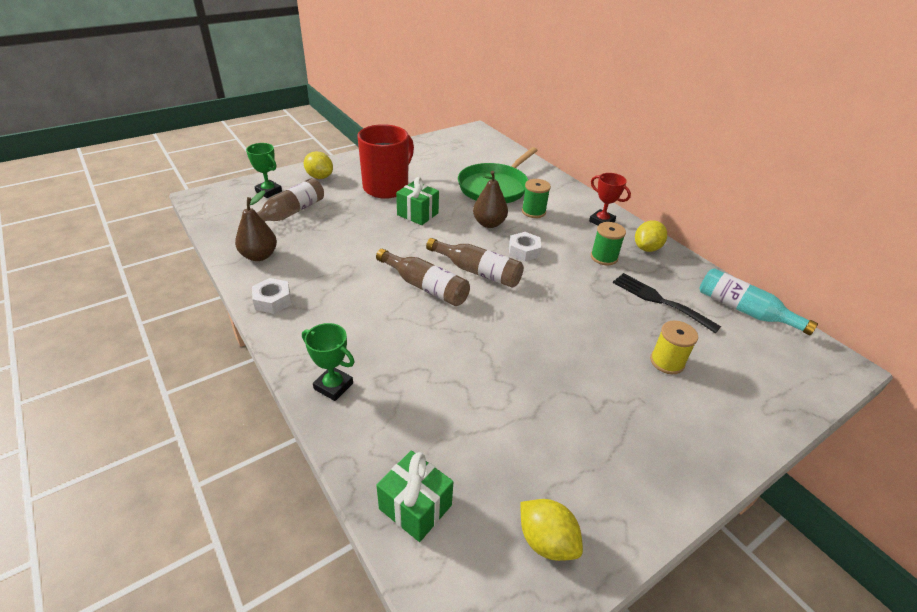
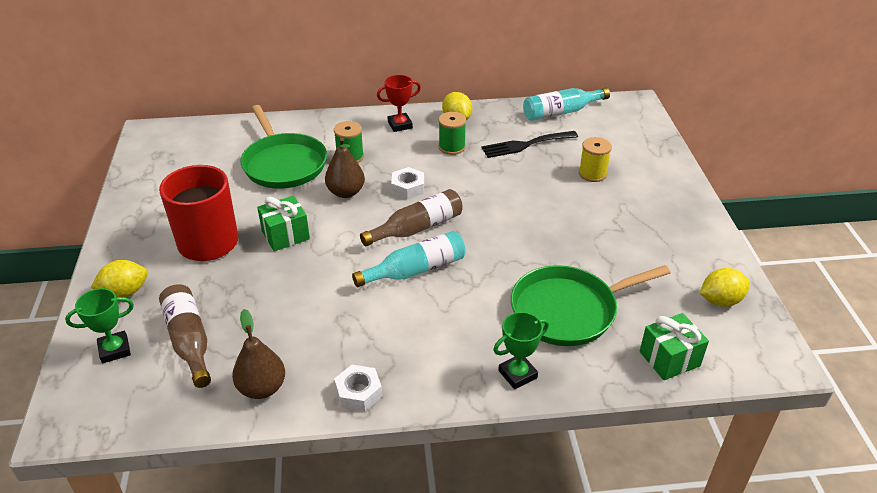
camera: 60 degrees left, 0 degrees up
(425, 287) = (416, 270): brown bottle -> turquoise bottle
(439, 399) = (568, 310): none -> green pan

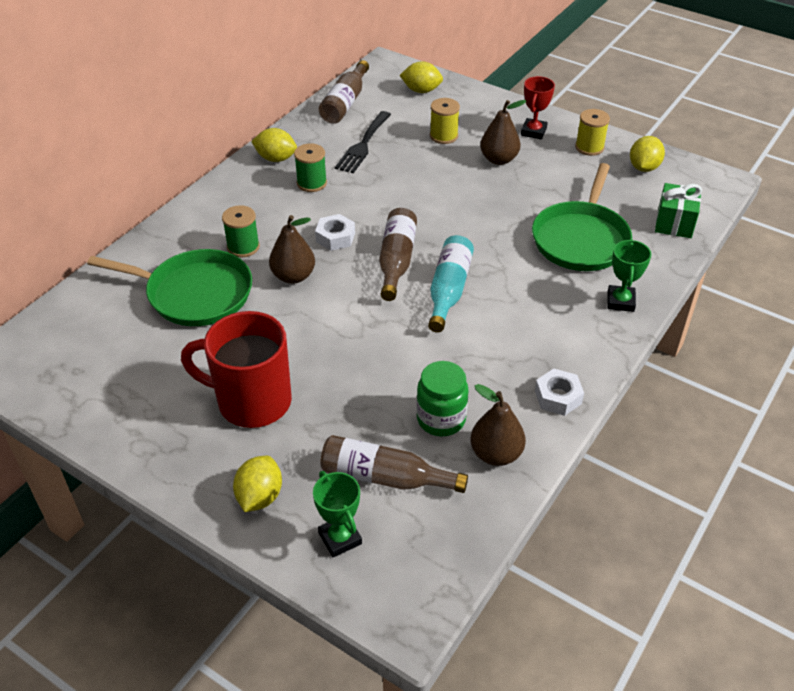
camera: 50 degrees left, 5 degrees up
(114, 350) = (340, 538): green trophy -> green trophy turned 45 degrees counterclockwise
(272, 339) = (441, 419): none -> green jar
(285, 235) = (308, 344): green gift -> none
(400, 125) = (237, 193): red trophy -> red trophy (533, 132)
(561, 112) = (345, 103): turquoise bottle -> brown bottle
(605, 215) = (499, 159): none -> brown pear
(630, 135) = (421, 90): none -> yellow lemon
(698, 254) = (589, 147): none -> yellow spool

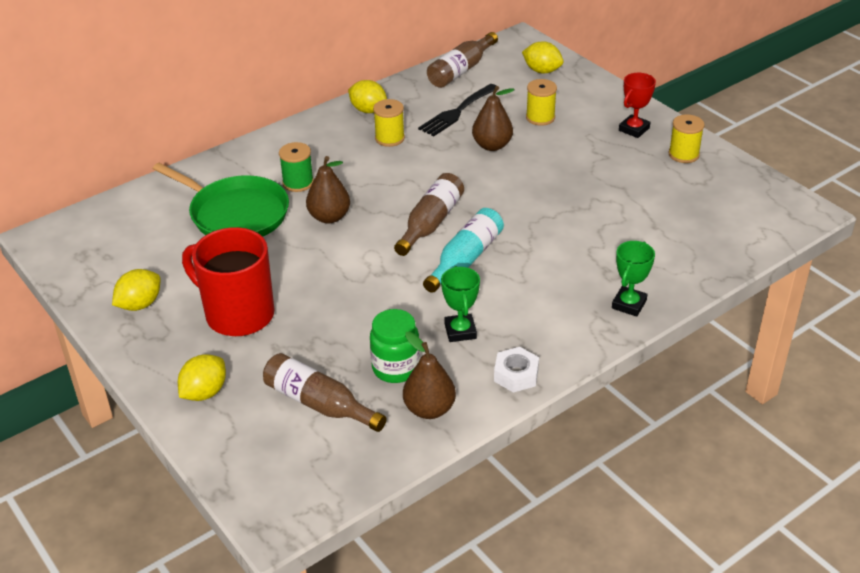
camera: 20 degrees right, 5 degrees down
(312, 183) = (389, 138): green spool -> yellow spool
(335, 237) = (385, 191): white nut -> none
(340, 538) = (254, 442): green trophy -> green trophy (460, 331)
(499, 159) = (583, 149): brown pear -> brown pear (492, 145)
(581, 239) = (623, 239): green pan -> none
(643, 167) = (730, 184): yellow lemon -> yellow lemon (140, 304)
(674, 223) = (730, 243): green gift -> none

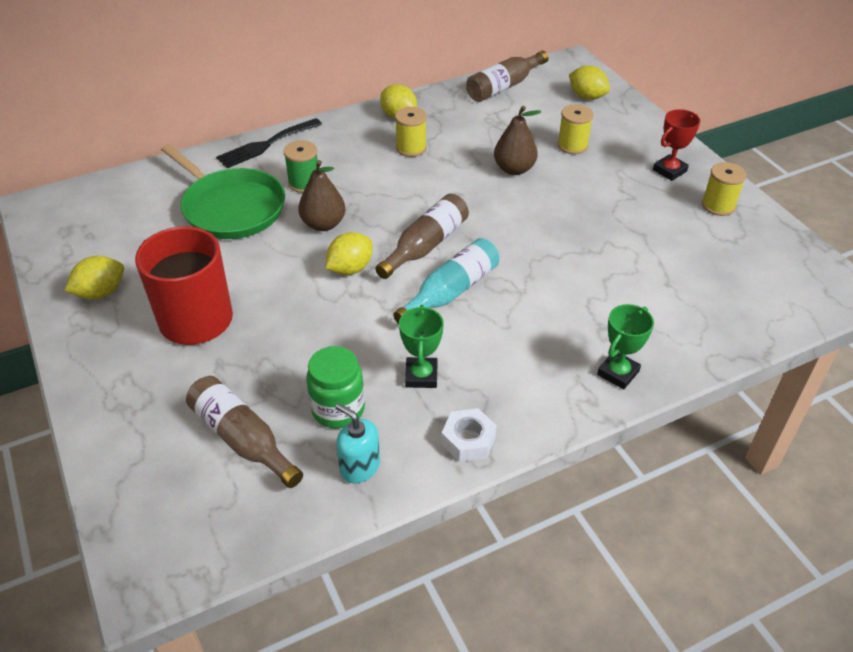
camera: 10 degrees right, 5 degrees up
(204, 392) = (127, 404): yellow lemon -> yellow lemon (350, 269)
(429, 409) = (359, 467): brown pear -> turquoise soap dispenser
(457, 112) = (487, 129): black fork -> black fork (266, 145)

